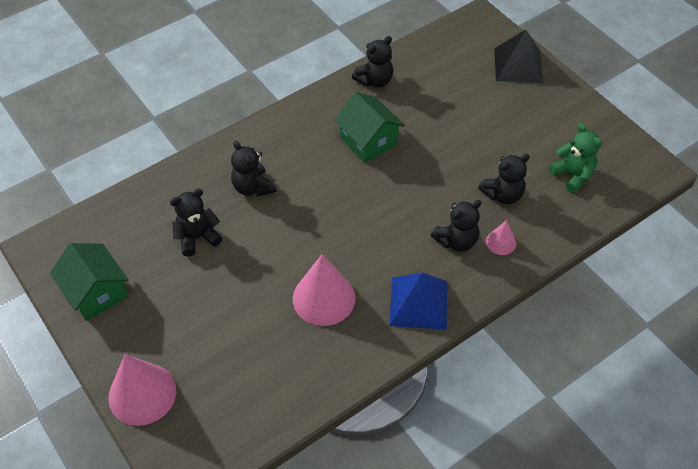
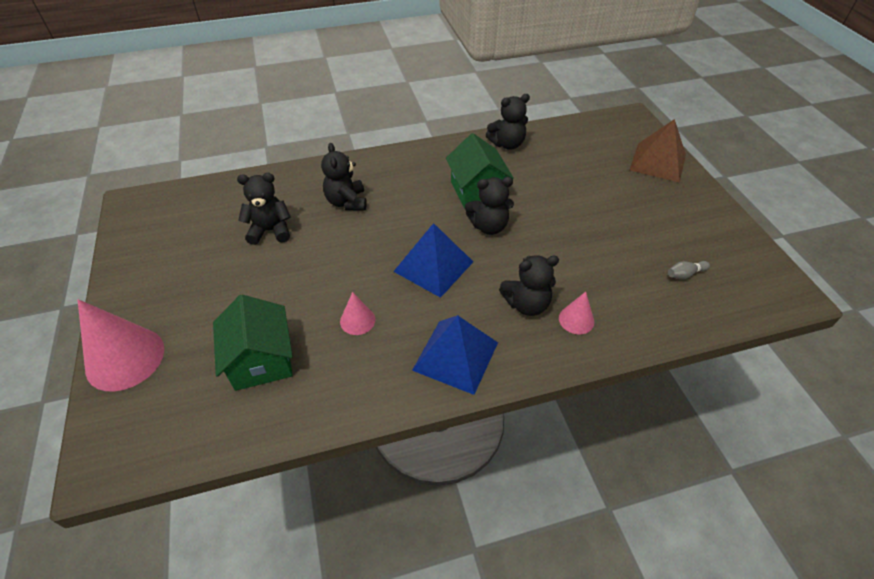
camera: 20 degrees right, 5 degrees down
(96, 293) = (151, 252): green house -> green house (261, 360)
(324, 298) = (357, 320): pink cone -> pink cone, size x0.50
(364, 229) = (433, 266): none -> blue pyramid
(502, 194) = (597, 273): black teddy bear -> black teddy bear (488, 226)
(518, 65) = (658, 162): black pyramid -> brown pyramid
(572, 175) = (685, 274): green teddy bear -> grey bowling pin

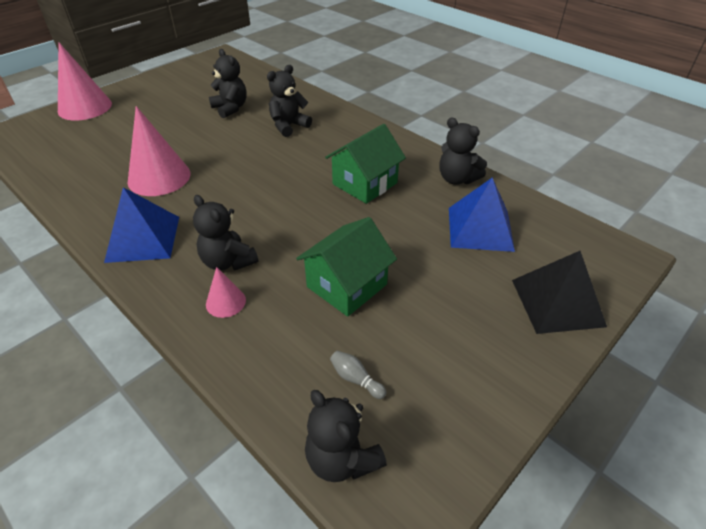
camera: 60 degrees right, 5 degrees down
(261, 360) = (102, 152): green house -> green house (347, 285)
(357, 320) = (159, 177): pink cone -> pink cone, size x1.99
(433, 266) = (243, 193): blue pyramid -> blue pyramid (480, 228)
(488, 226) = (319, 206): black teddy bear -> black teddy bear (342, 458)
(658, 162) = (557, 302): brown pyramid -> black pyramid

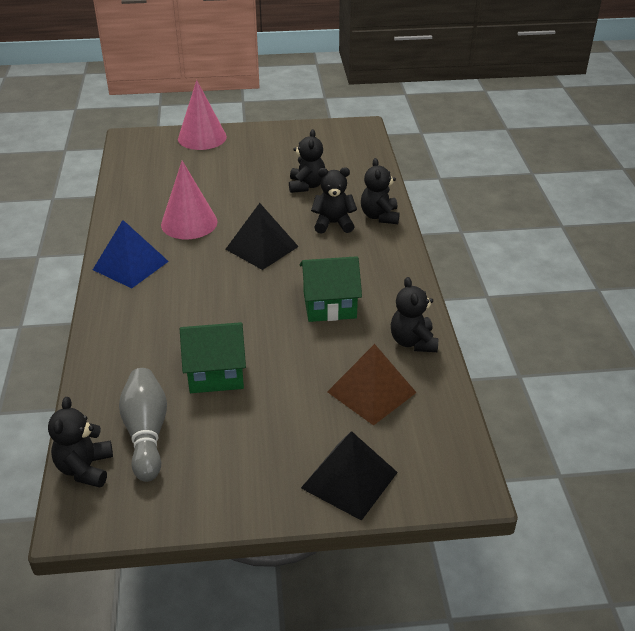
camera: 40 degrees right, 5 degrees down
(226, 302) = (130, 337): pink cone -> none
(228, 261) = (162, 311): black teddy bear -> black teddy bear (379, 216)
(253, 167) = (261, 248): none -> black pyramid
(356, 379) = (146, 433): grey bowling pin -> grey bowling pin, size x2.30
(480, 228) = (371, 392): blue pyramid -> brown pyramid

